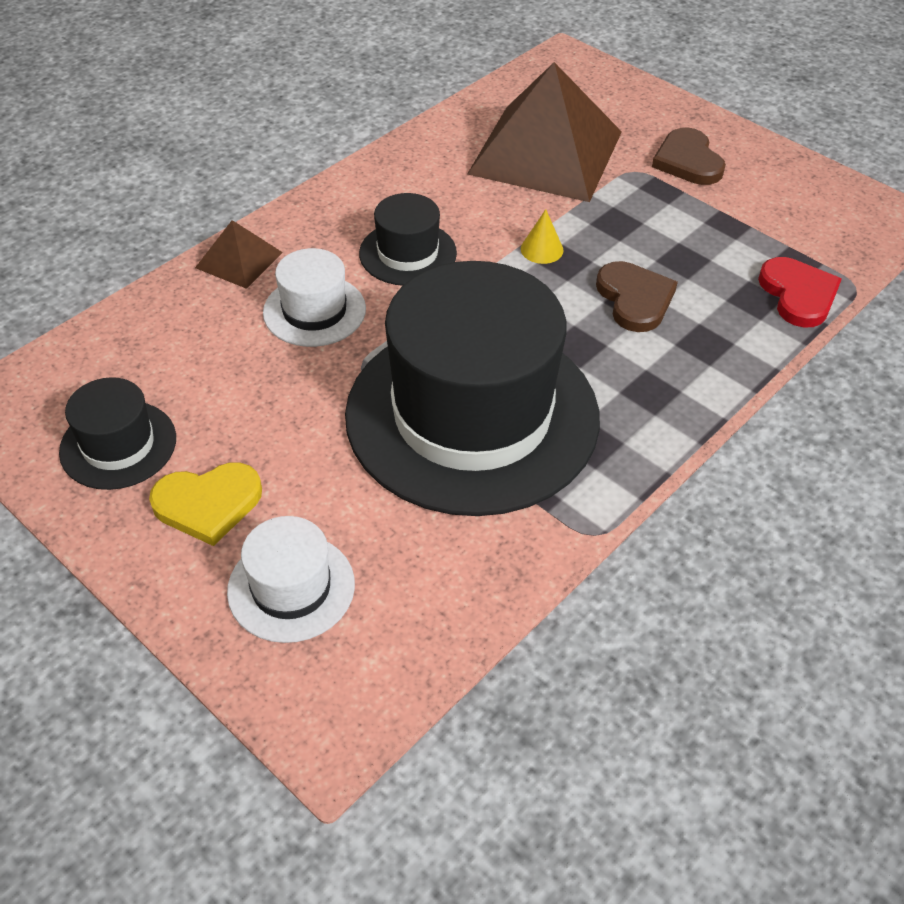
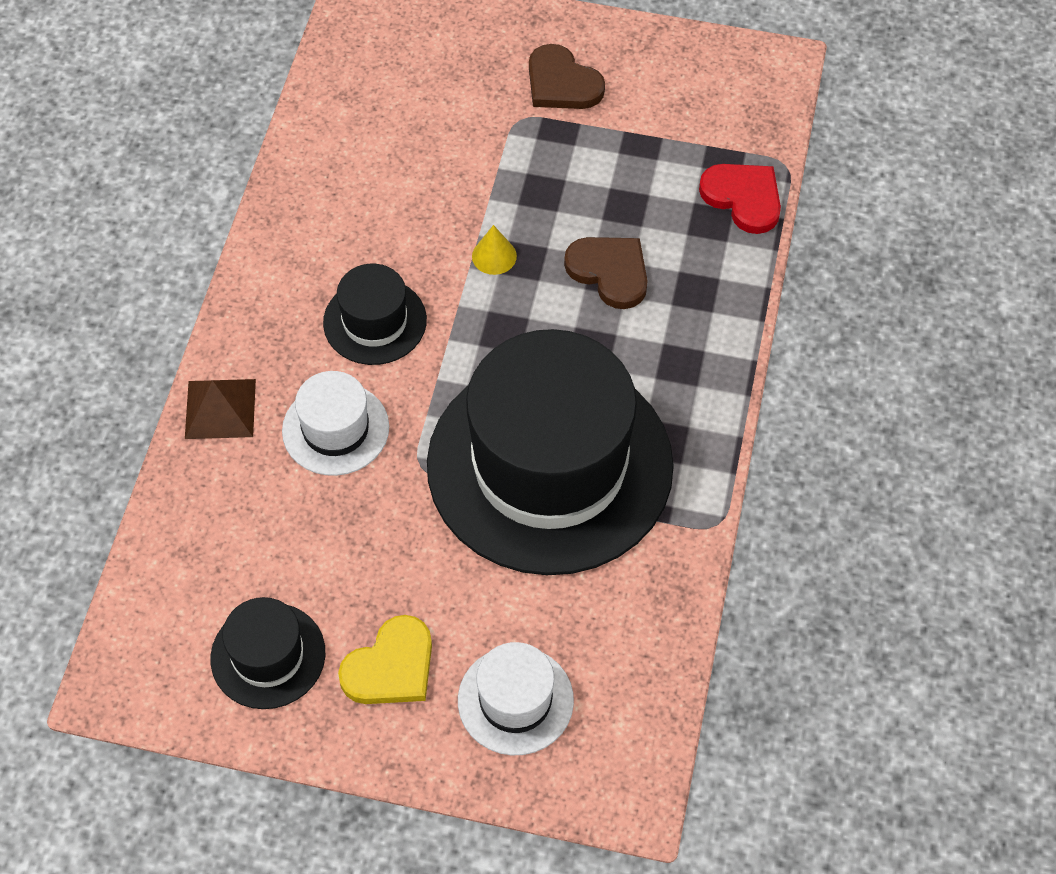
camera: 30 degrees left, 10 degrees up
(545, 152) = (422, 135): brown pyramid -> none

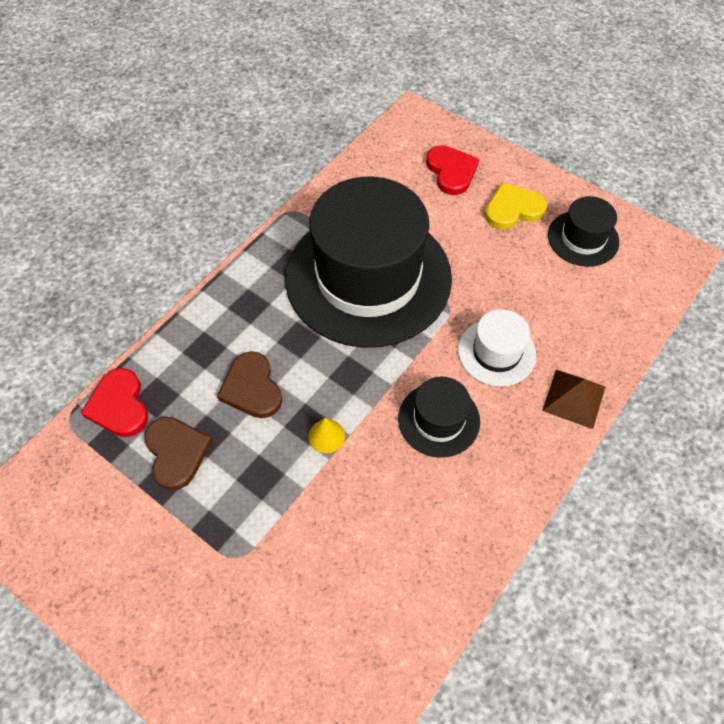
camera: 155 degrees left, 0 degrees up
(515, 700) = (451, 171): white hat -> red heart
(562, 83) = (179, 580): brown heart -> brown heart (176, 452)

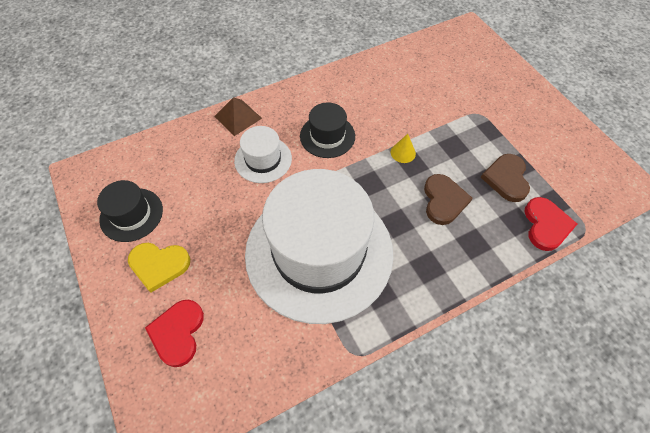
camera: 155 degrees left, 0 degrees up
(368, 277) = (319, 252): black hat -> white hat

